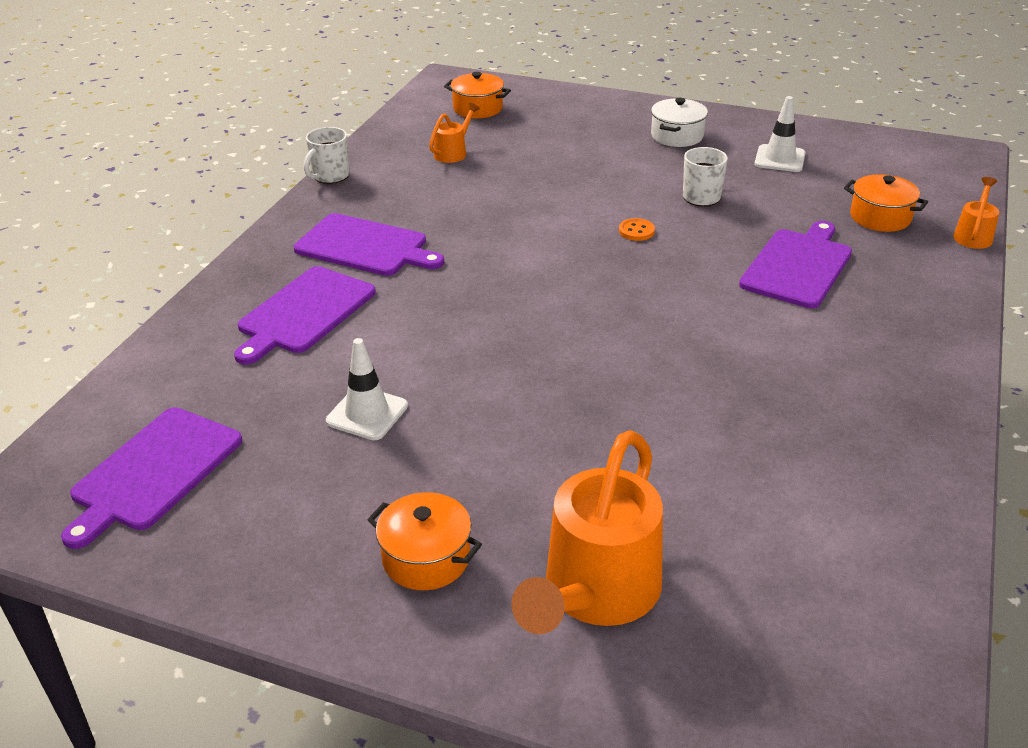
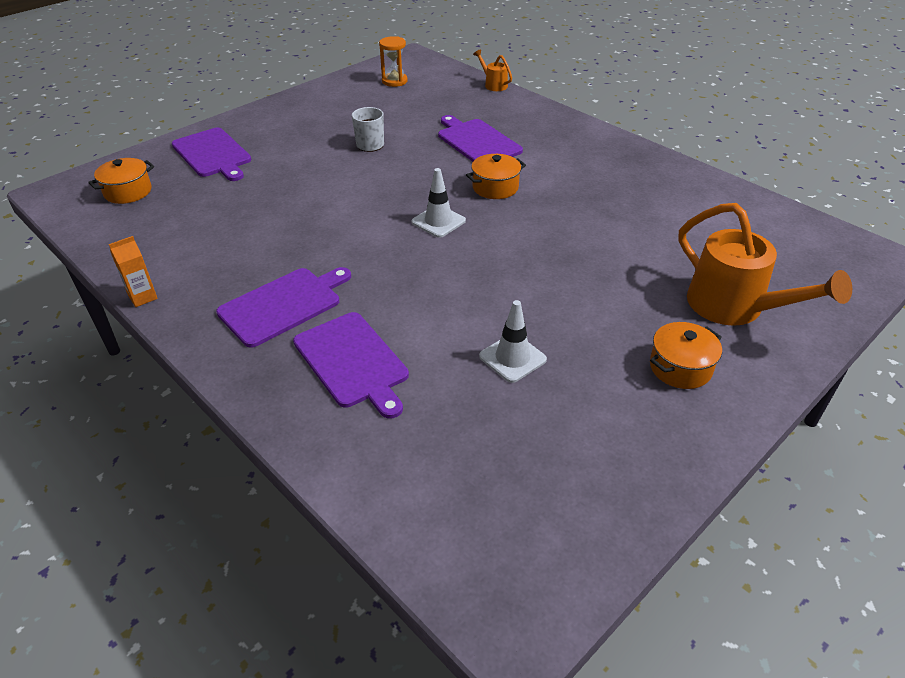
camera: 65 degrees left, 5 degrees up
(154, 472) = (517, 500): purple cutting board -> purple cutting board (213, 154)
(330, 176) = (143, 297): white mug -> orange carton
(453, 152) = (185, 223): orange watering can -> none
(636, 231) = (386, 180): orange button -> none
(677, 136) = (282, 127): white pot -> none
(779, 159) = (354, 105): white traffic cone -> white traffic cone (438, 221)
(876, 164) = (394, 81): none -> orange hourglass
(880, 217) = (451, 101): orange pot -> orange pot (495, 187)

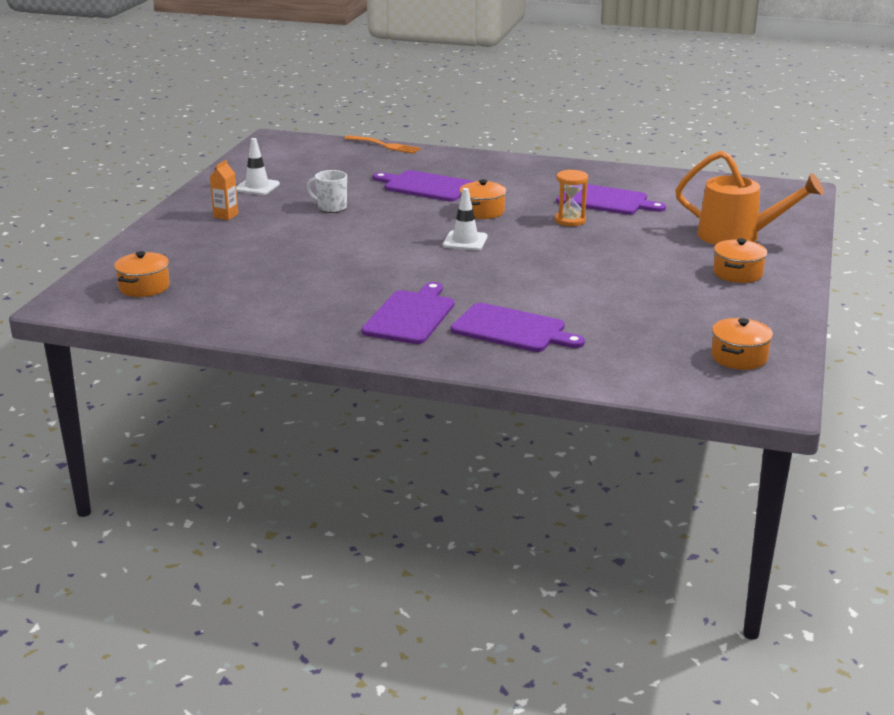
camera: 30 degrees left, 15 degrees down
(143, 297) = (280, 342): orange carton -> orange carton (226, 215)
(213, 154) = (186, 245): purple cutting board -> purple cutting board (605, 200)
(394, 81) = (286, 160): orange hourglass -> orange hourglass (570, 220)
(493, 85) = (385, 145): orange watering can -> orange fork
(512, 358) = (623, 297): white traffic cone -> white traffic cone (257, 187)
(549, 516) = (739, 357): none -> orange pot

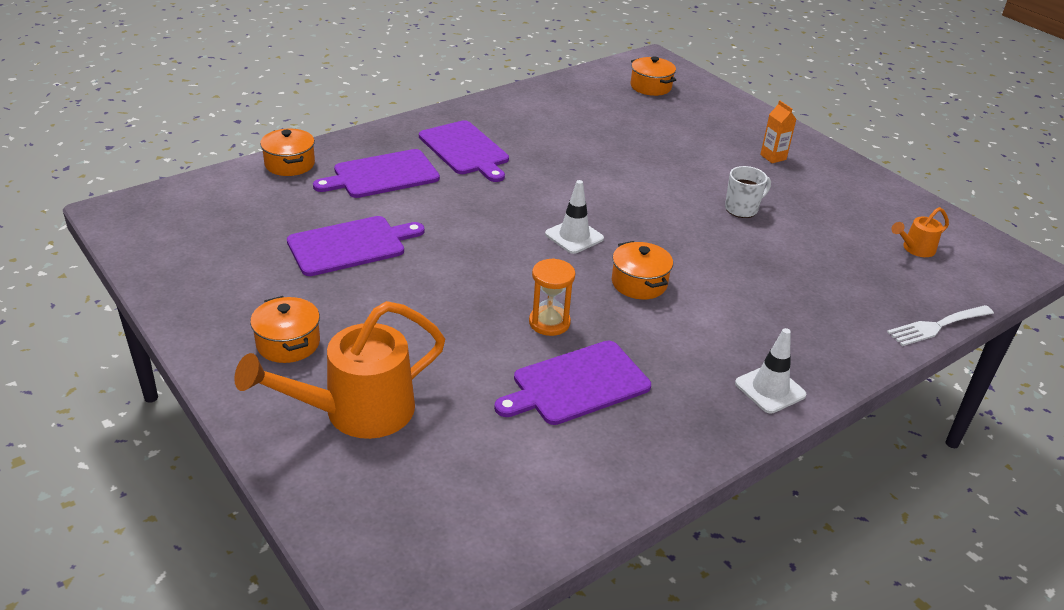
camera: 125 degrees right, 10 degrees up
(257, 187) = (842, 196): white traffic cone -> white traffic cone (770, 389)
(301, 160) = (915, 249): none -> orange watering can
(385, 145) = (937, 326): orange fork -> white fork
(426, 186) = (753, 286): purple cutting board -> purple cutting board (350, 245)
(739, 357) = (182, 238): orange pot -> orange pot (290, 164)

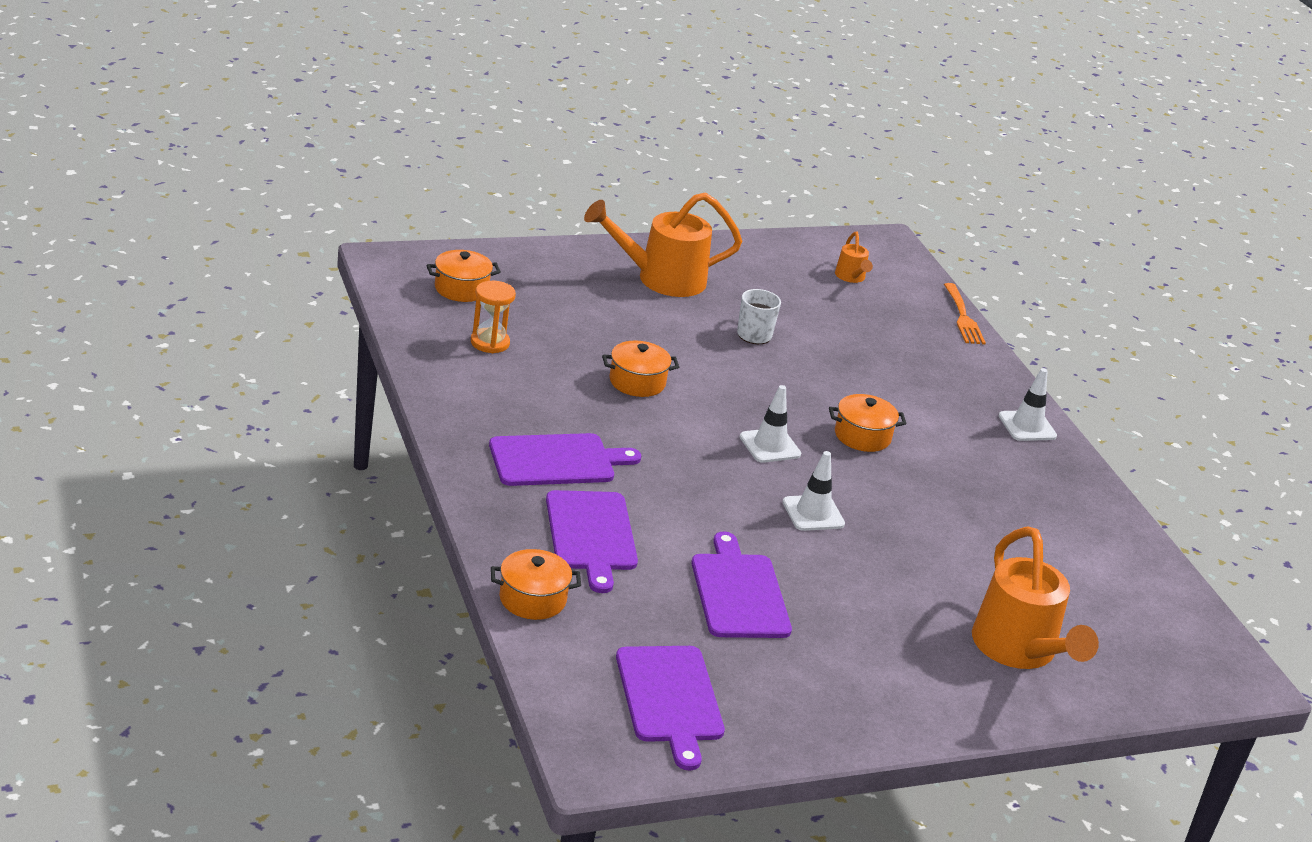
camera: 75 degrees left, 5 degrees down
(288, 343) = (907, 671): orange pot -> orange pot (637, 382)
(491, 269) = (813, 513): none -> white traffic cone
(549, 323) = (911, 506): orange hourglass -> orange hourglass (490, 343)
(577, 384) = (1003, 519): purple cutting board -> purple cutting board (670, 699)
(773, 157) = (661, 279): orange carton -> orange watering can
(937, 326) = (963, 317): white fork -> orange fork

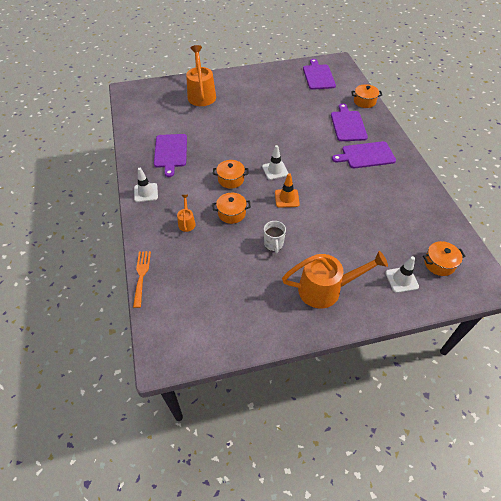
camera: 170 degrees left, 20 degrees up
(490, 343) = (411, 222): orange hourglass -> none
(637, 382) = (335, 202): orange pot -> orange pot (231, 213)
(737, 396) = (287, 198): none -> orange traffic cone
(738, 593) = (294, 107): purple cutting board -> purple cutting board (171, 152)
(813, 513) = (262, 139): white traffic cone -> white traffic cone (401, 279)
(851, 277) = (202, 308): orange watering can -> orange watering can (186, 222)

